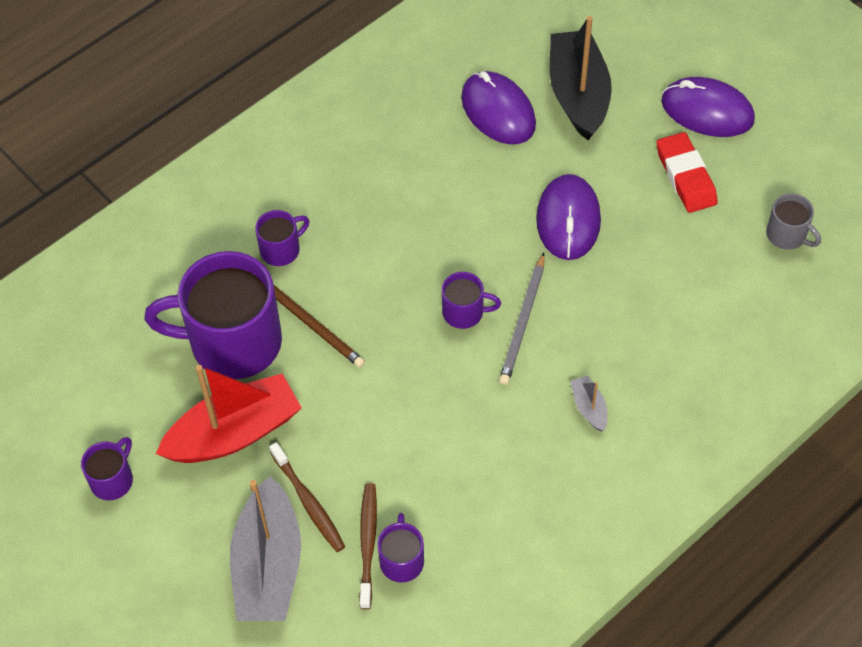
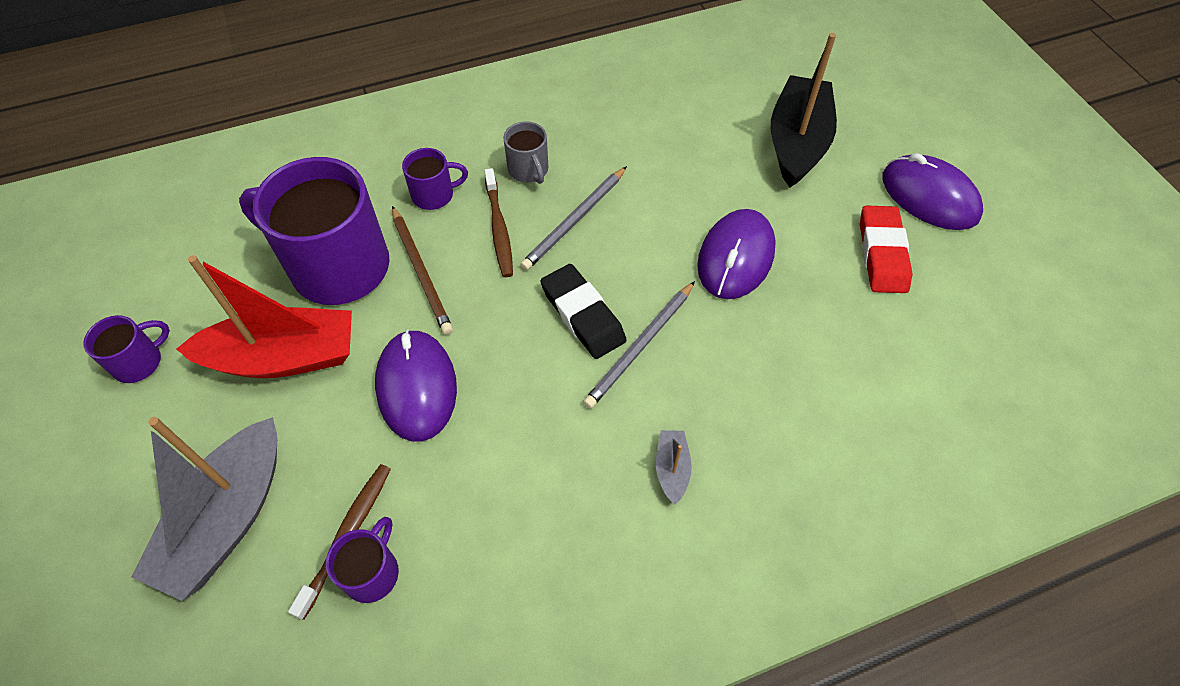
camera: 20 degrees right, 0 degrees up
(308, 502) = (312, 461): brown toothbrush -> brown toothbrush (499, 228)
(418, 232) = (574, 220): none -> grey pencil
(464, 312) = (582, 315): purple mug -> black eraser
(498, 111) = (709, 135): purple mouse -> purple mouse (417, 387)
(787, 235) = (980, 352): grey mug -> grey mug (528, 170)

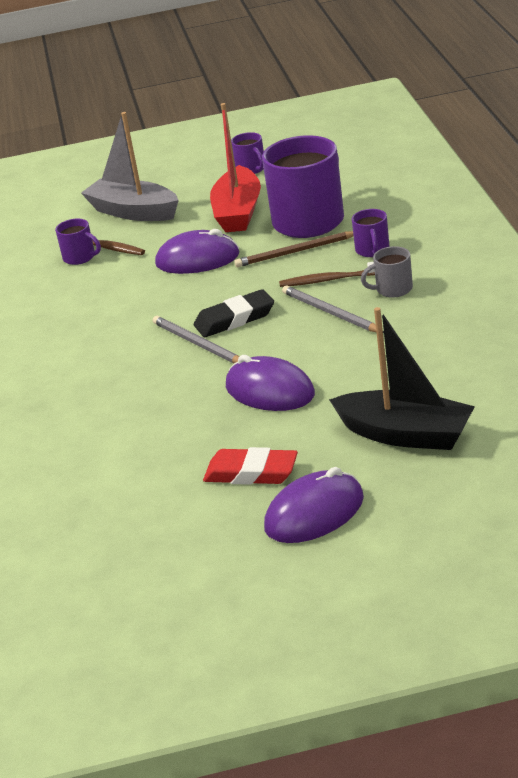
camera: 105 degrees right, 25 degrees down
(672, 469) = (95, 357): grey boat -> none

